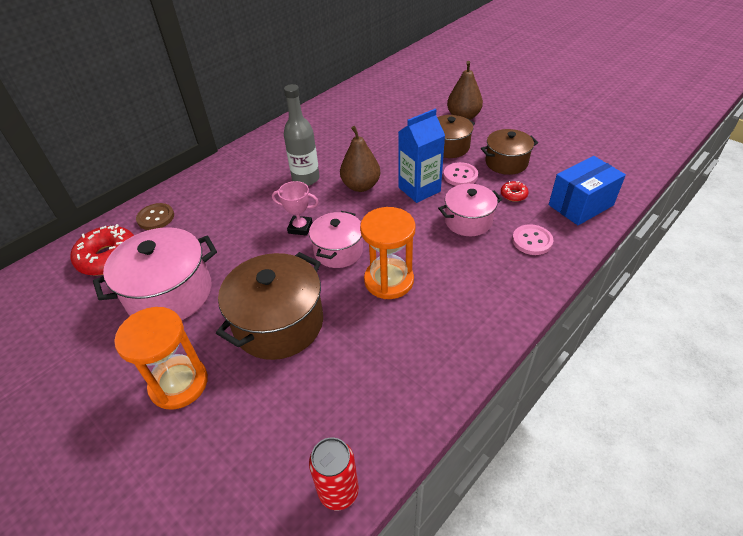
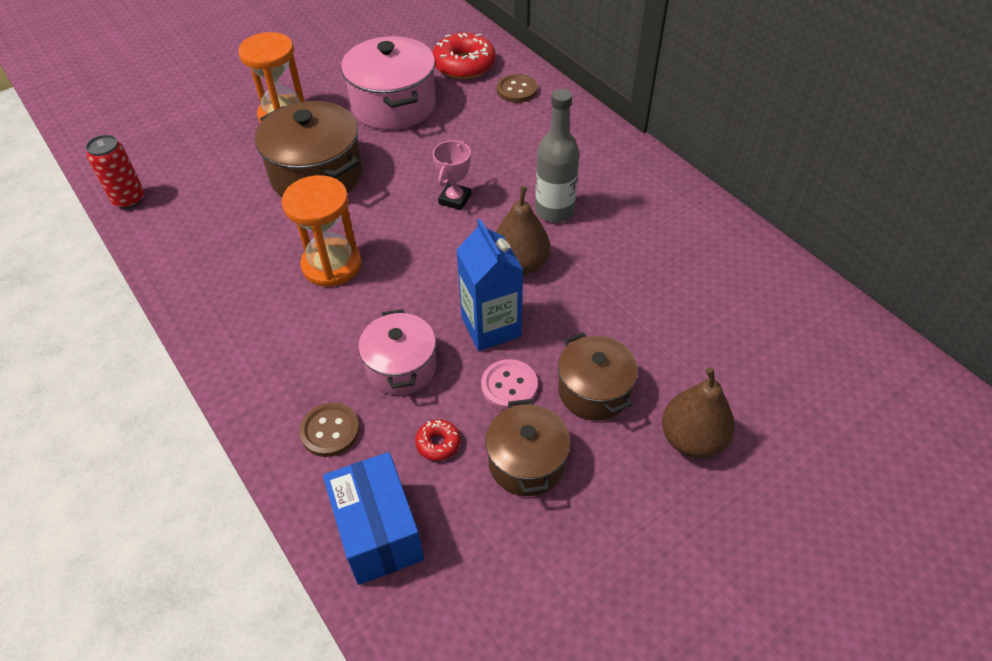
camera: 100 degrees right, 5 degrees up
(338, 251) = (400, 228): pink pot -> none
(532, 241) = (330, 431): pink button -> brown button

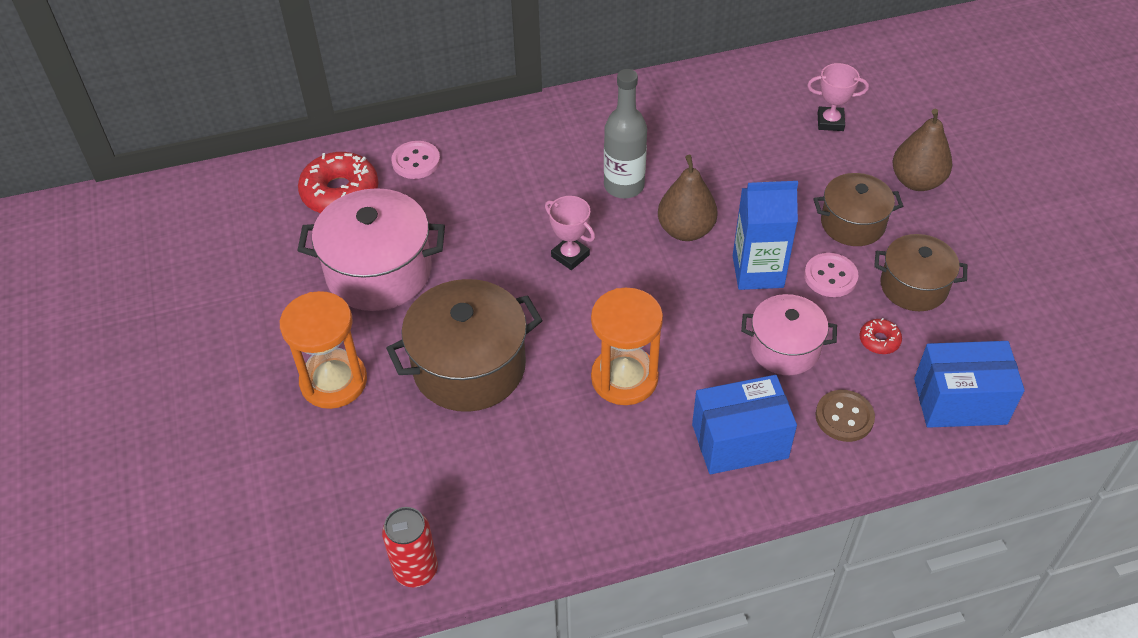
camera: 70 degrees left, 0 degrees up
(283, 356) = (739, 441): none -> blue box
(517, 90) = (416, 161): brown button -> pink button
(739, 343) = (830, 122): none -> pink trophy

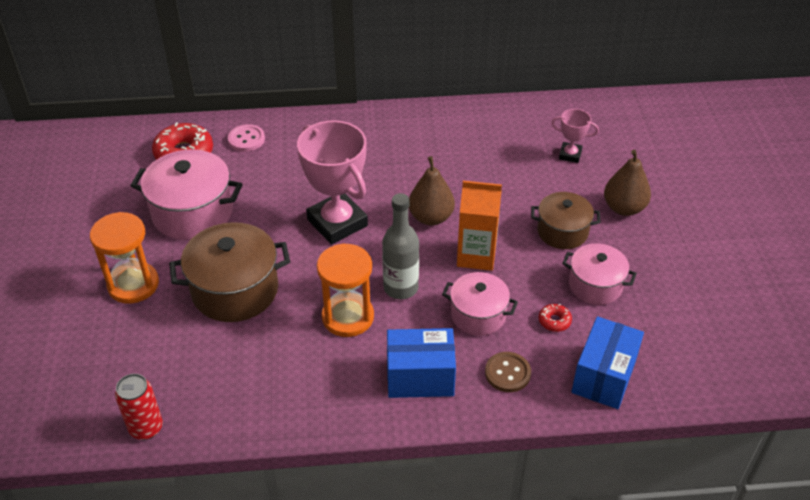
camera: 10 degrees right, 5 degrees down
(570, 256) = (337, 222): pink trophy -> pink trophy, size x2.07
(624, 186) = (394, 179): grey bottle -> grey bottle (400, 288)
(758, 271) = (476, 255): blue carton -> orange carton
(830, 276) = (532, 268): pink button -> none
(913, 286) = (595, 285): brown pot -> pink pot
(960, 401) = (603, 376): blue box -> blue box turned 75 degrees counterclockwise

